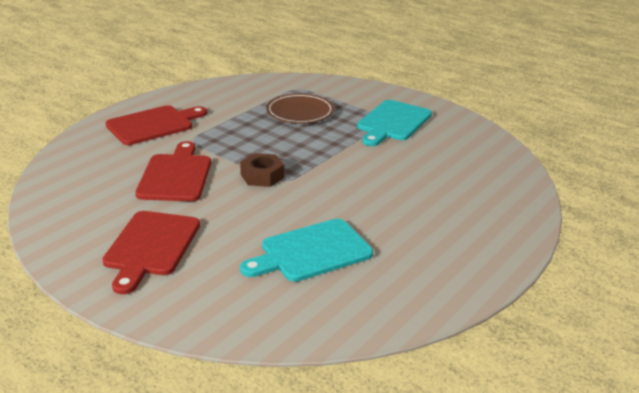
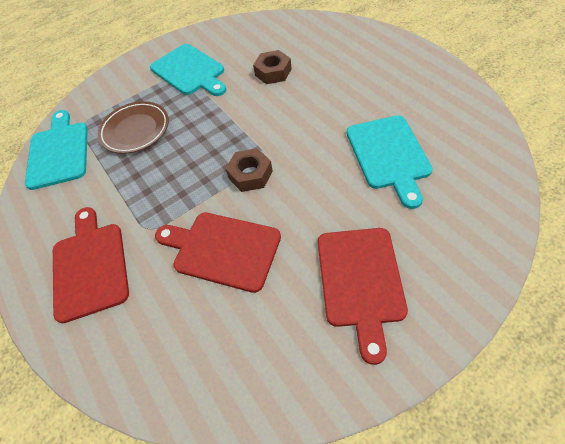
camera: 65 degrees left, 25 degrees up
(150, 246) = (360, 281): red cutting board -> red cutting board turned 60 degrees clockwise
(264, 87) = (59, 152): none -> turquoise cutting board
(414, 167) = (273, 72): none -> brown nut

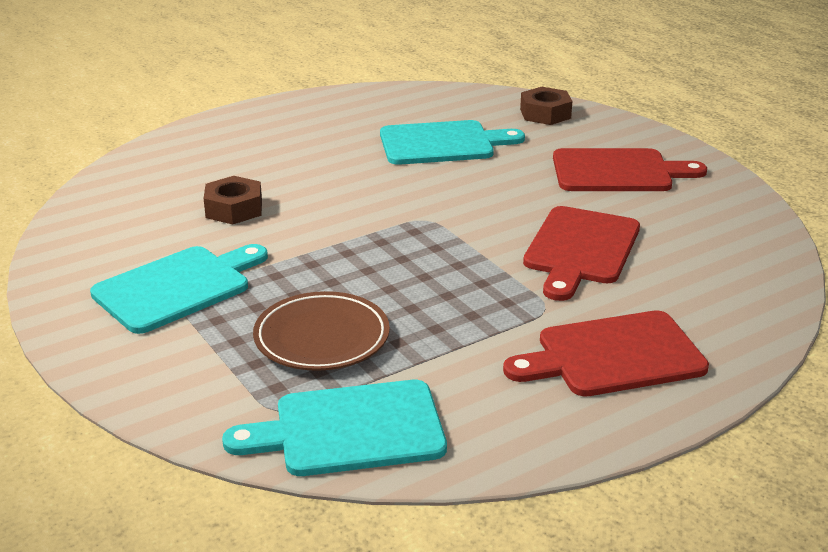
camera: 95 degrees left, 25 degrees down
(250, 174) = (455, 230): brown nut -> brown nut (545, 114)

